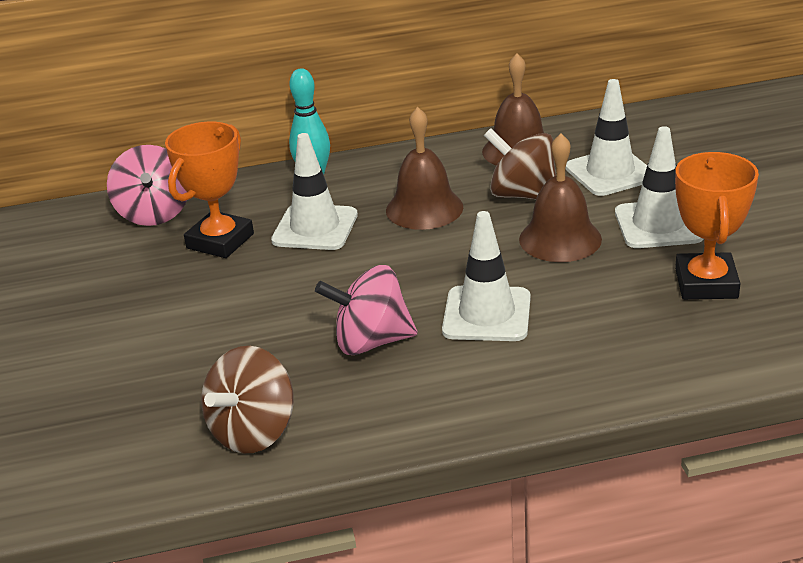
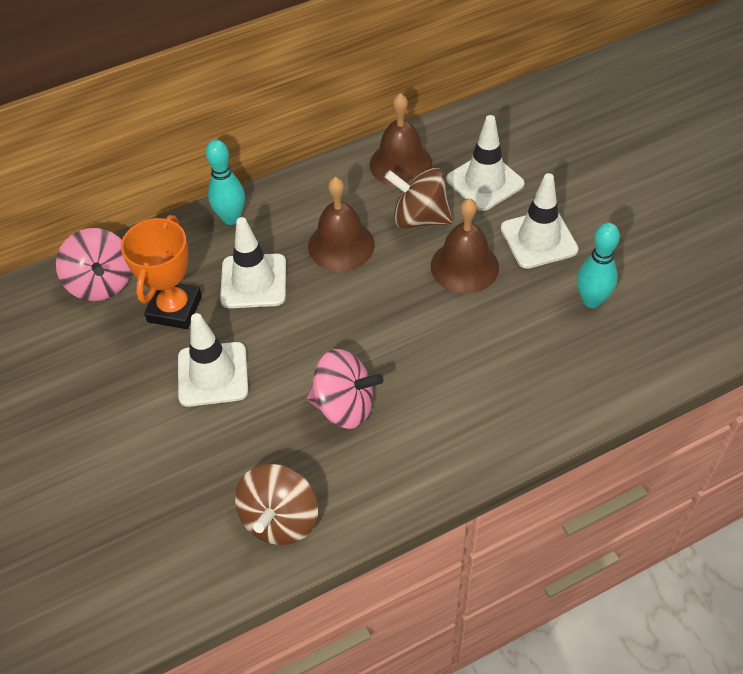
camera: 15 degrees left, 20 degrees up
(371, 341) = (344, 406): pink spinning top -> pink spinning top turned 150 degrees counterclockwise
(487, 314) = (429, 361): white traffic cone -> white traffic cone (213, 374)
(706, 283) = (591, 300): orange trophy -> turquoise bowling pin

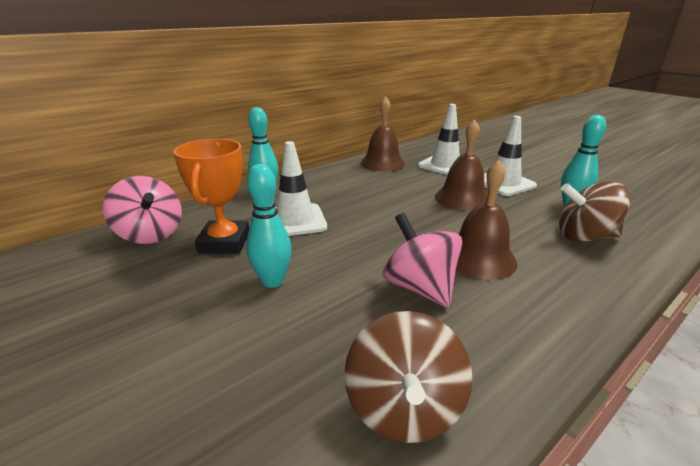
camera: 15 degrees left, 25 degrees down
(213, 374) = (273, 281): white traffic cone -> turquoise bowling pin
(341, 245) = (360, 197): brown bell -> brown bell (479, 258)
(344, 406) = (420, 287): pink spinning top -> pink spinning top turned 120 degrees counterclockwise
(420, 218) = (412, 182): brown spinning top -> brown spinning top (584, 236)

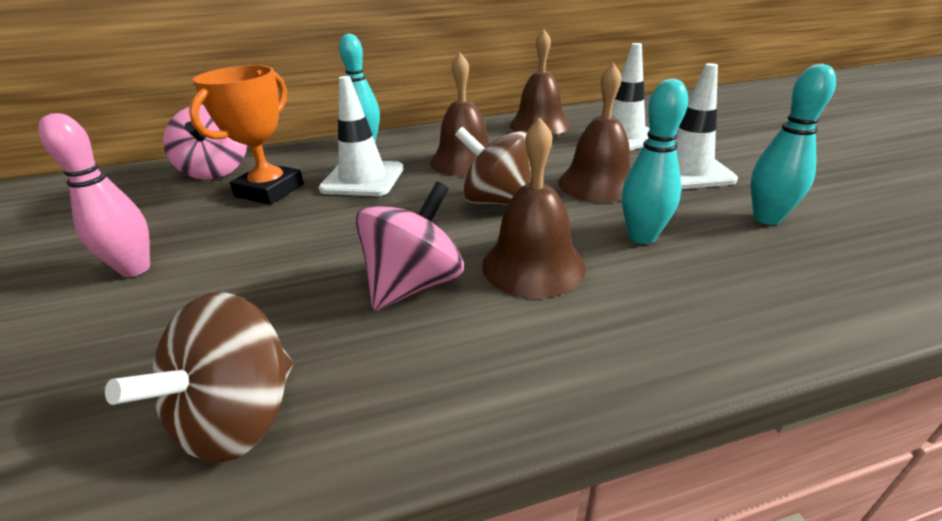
camera: 25 degrees right, 5 degrees up
(175, 331) = (135, 269): none -> pink bowling pin
(273, 281) = (269, 240): turquoise bowling pin -> turquoise bowling pin (642, 237)
(358, 195) = (465, 160): none -> brown bell
(420, 287) = (414, 284): pink spinning top -> pink spinning top turned 45 degrees clockwise
(584, 236) = (736, 268): brown spinning top -> brown spinning top (498, 202)

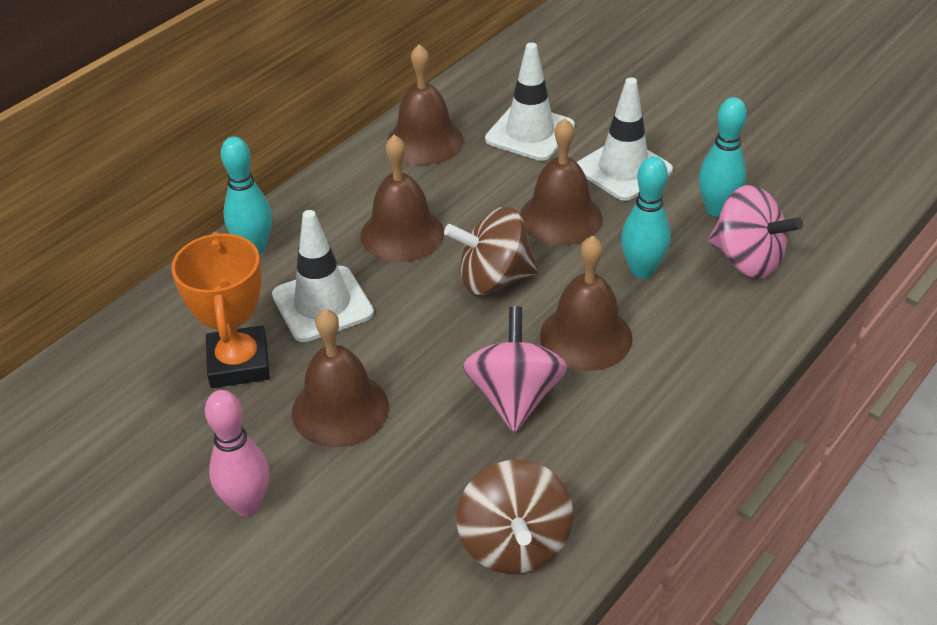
camera: 35 degrees left, 10 degrees up
(217, 171) = (123, 364): pink spinning top -> pink spinning top (747, 260)
(282, 238) = (340, 409): none -> brown bell

